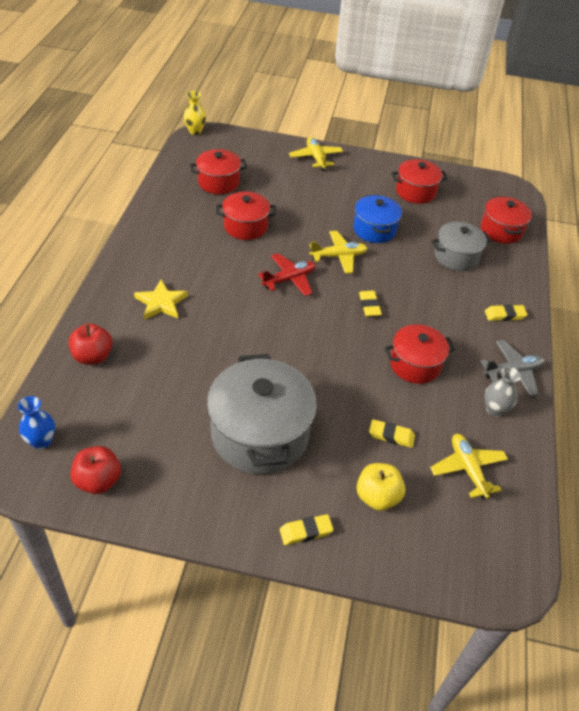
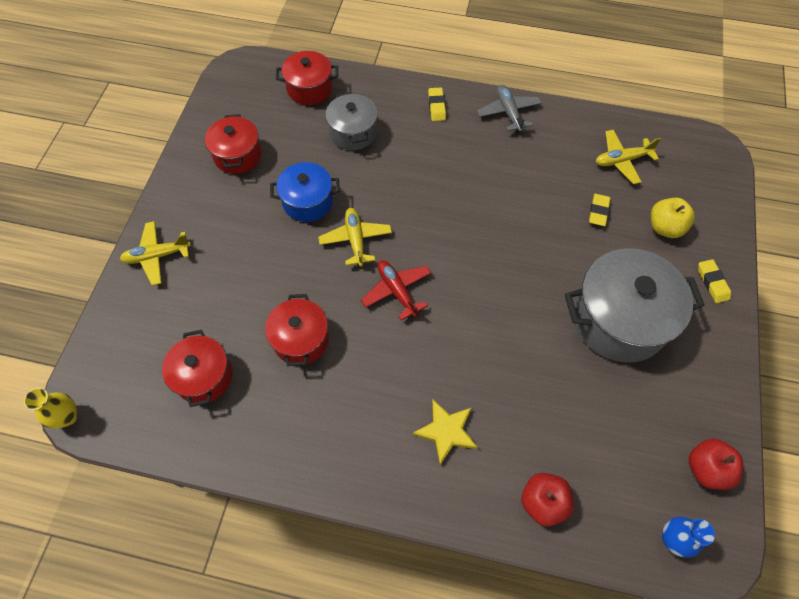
camera: 85 degrees left, 15 degrees up
(369, 306) = (433, 216): yellow eraser -> none
(415, 364) = (510, 185): red pot -> none
(494, 409) = (554, 132): grey vase -> none

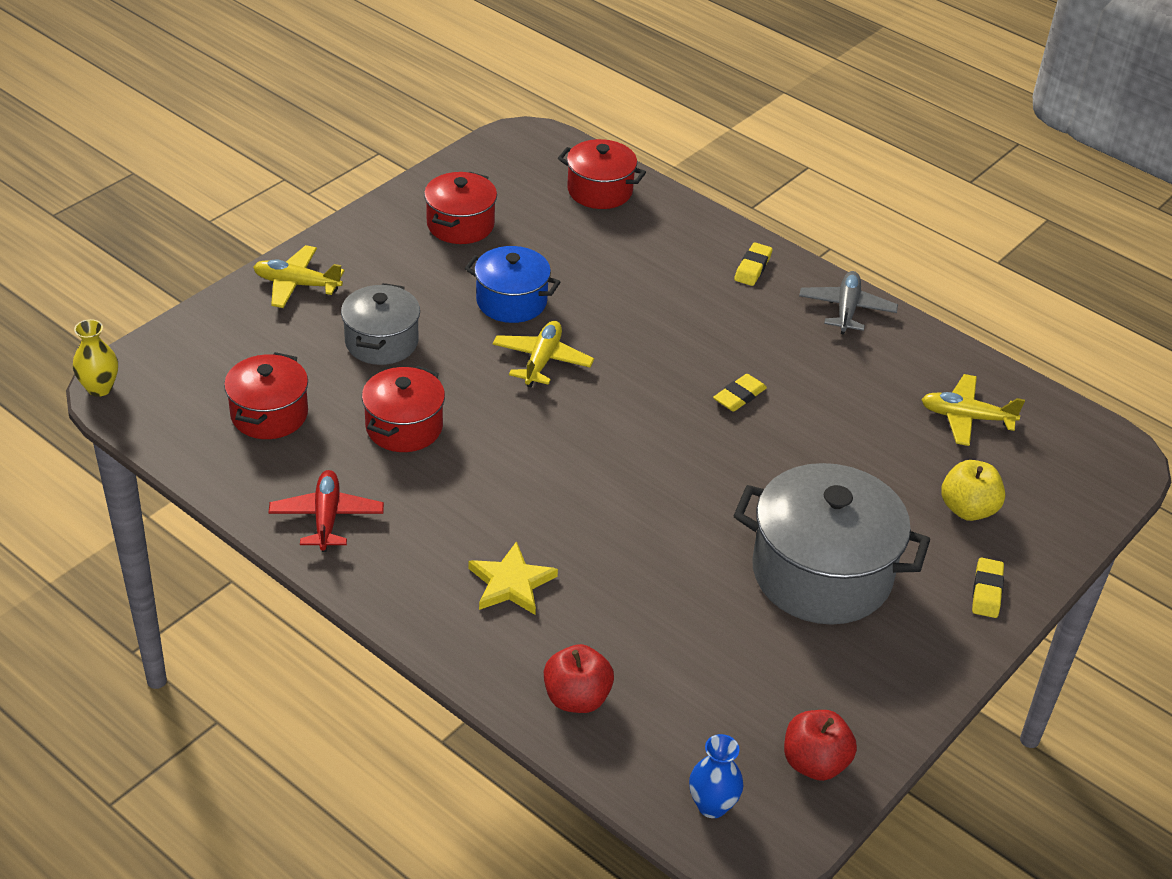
camera: 25 degrees right, 20 degrees down
(353, 132) = (621, 254): grey pot -> grey pot (381, 342)
(397, 291) = (554, 429): red plane -> red plane (327, 517)
(598, 211) = (886, 457): yellow eraser -> yellow eraser (739, 396)

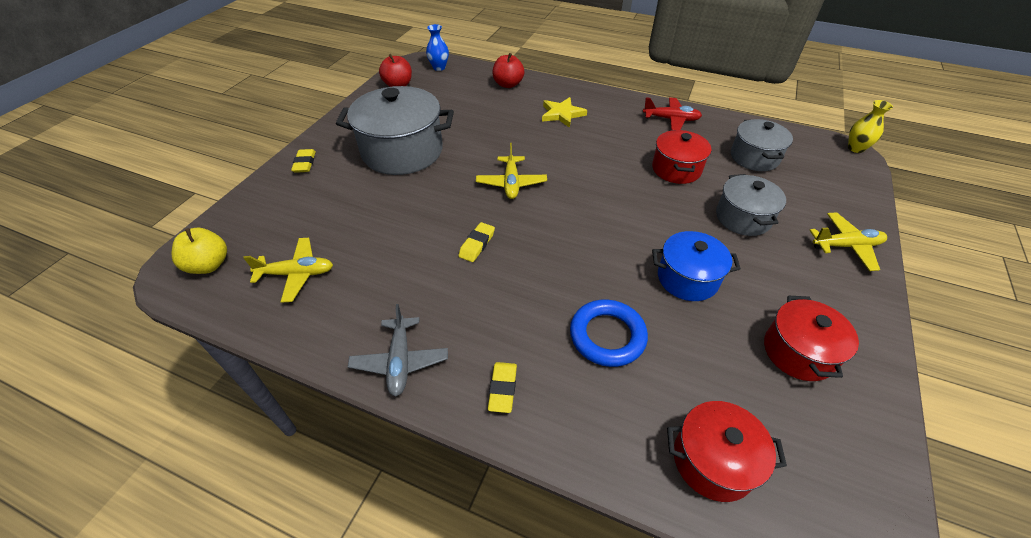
camera: 165 degrees right, 5 degrees up
(269, 414) = (754, 157): red pot -> grey pot
(327, 517) = (671, 119): red plane -> red plane turned 60 degrees counterclockwise
(542, 360) = (629, 234): yellow plane -> yellow plane (511, 183)
(633, 278) = (607, 336): none -> blue ring
(968, 509) = (308, 205): yellow apple -> yellow apple (209, 265)

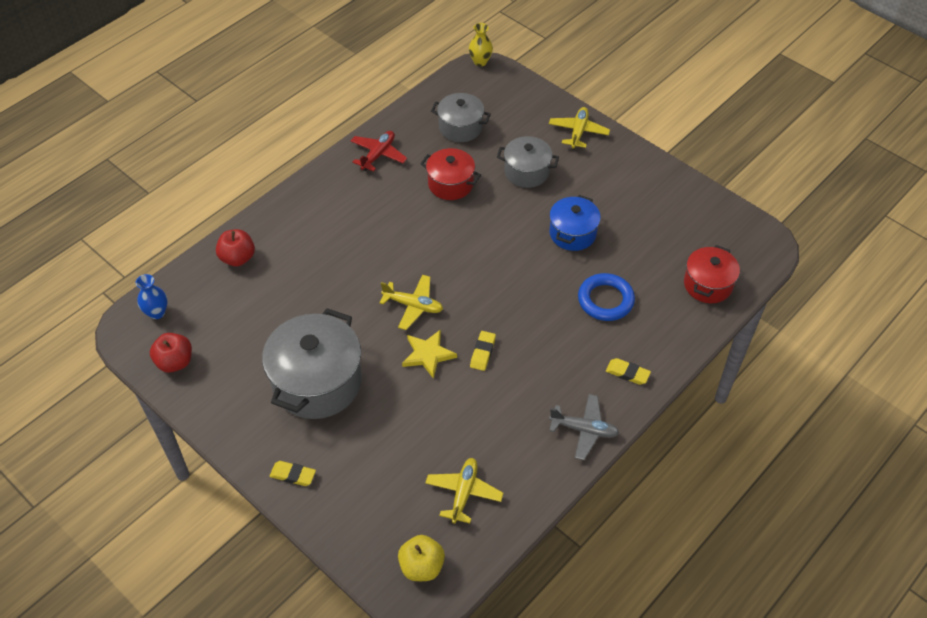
camera: 70 degrees left, 5 degrees up
(477, 244) = (483, 352): yellow eraser -> yellow eraser turned 60 degrees clockwise
(562, 114) = (323, 231): yellow star -> yellow star (428, 354)
(798, 352) = (652, 207): red pot -> none

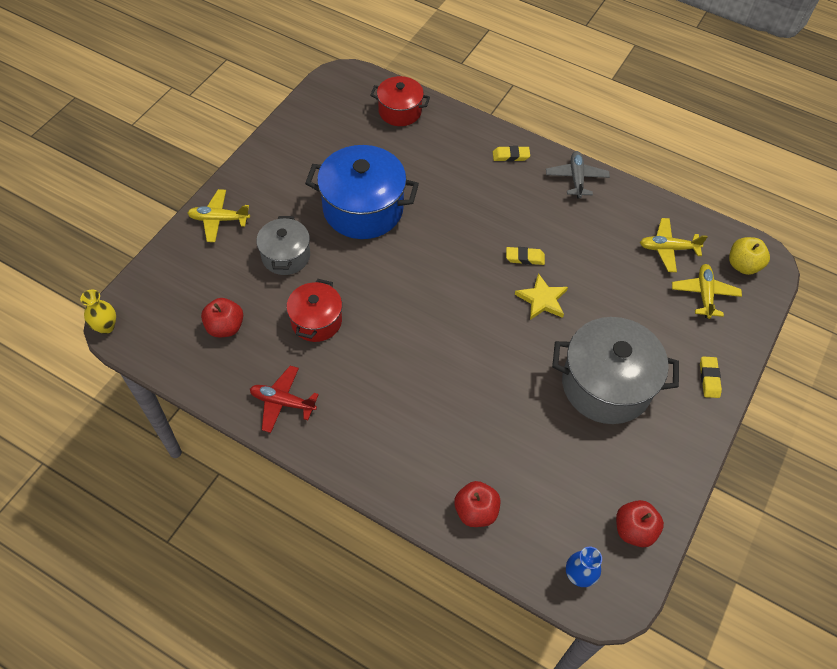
camera: 105 degrees left, 5 degrees up
(413, 306) = (489, 323): yellow plane -> yellow plane (704, 294)
(460, 127) = (225, 327): grey pot -> red apple
(572, 233) = (363, 209): blue pot -> blue pot, size x1.71
(605, 300) = (437, 177): blue ring -> none
(627, 373) = (510, 156): yellow eraser -> yellow eraser turned 75 degrees clockwise

